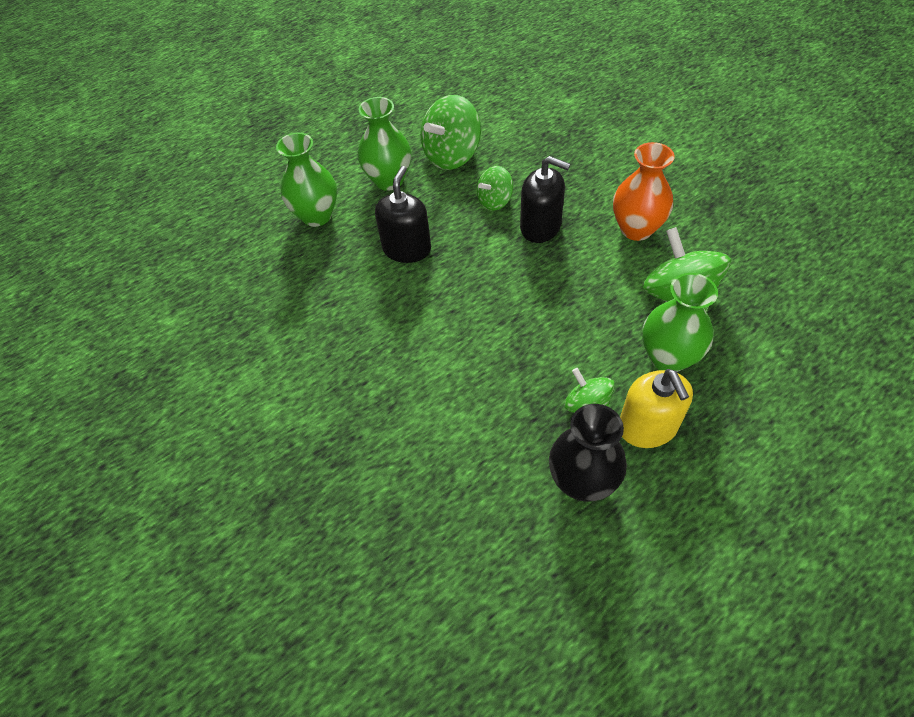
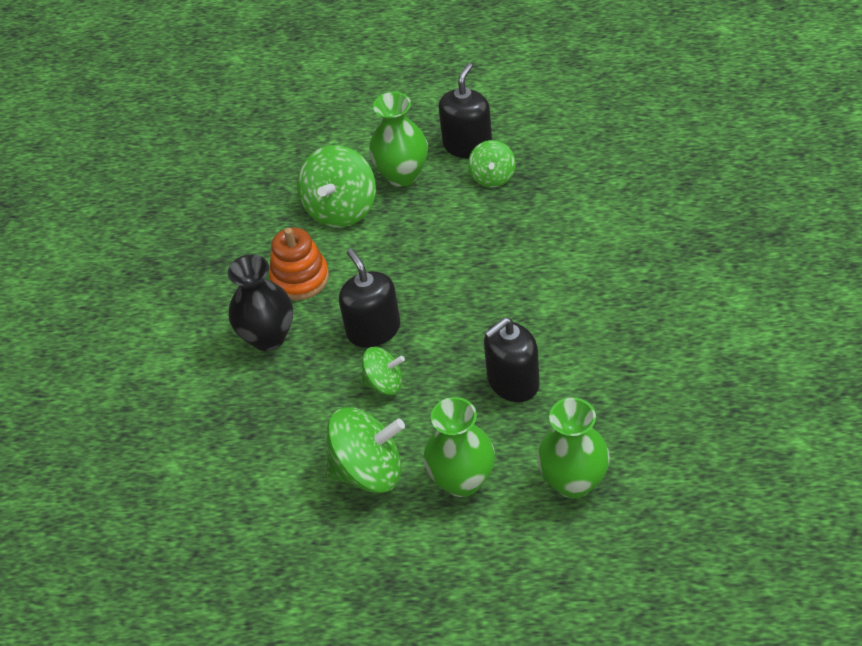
camera: 140 degrees left, 5 degrees down
(582, 481) = (542, 140): black vase -> black vase (268, 337)
(636, 229) = (300, 278): orange vase -> orange stacking toy
(647, 427) = (467, 145): yellow soap dispenser -> black soap dispenser

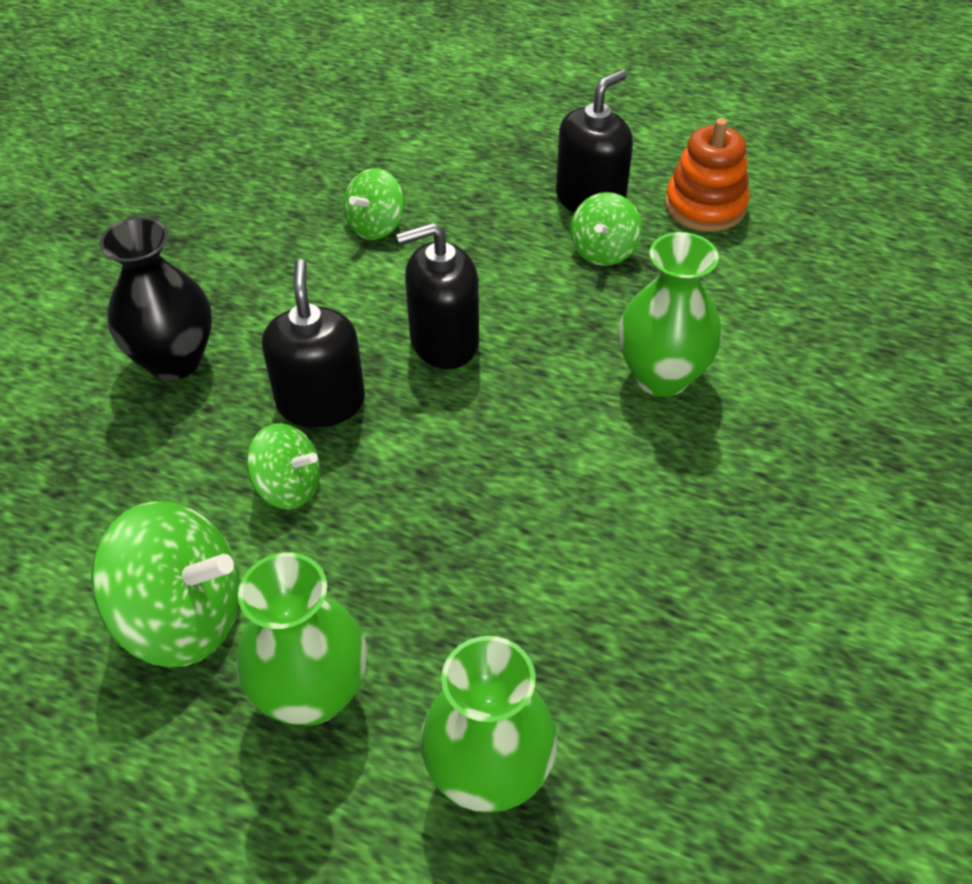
camera: 15 degrees right, 0 degrees up
(300, 278) = (267, 297): orange stacking toy -> orange stacking toy (705, 206)
(341, 209) = (376, 226): green spinning top -> green spinning top, size x0.58
(402, 175) = (481, 209): green vase -> green vase (661, 376)
(513, 382) = (478, 559): black soap dispenser -> black soap dispenser (444, 341)

